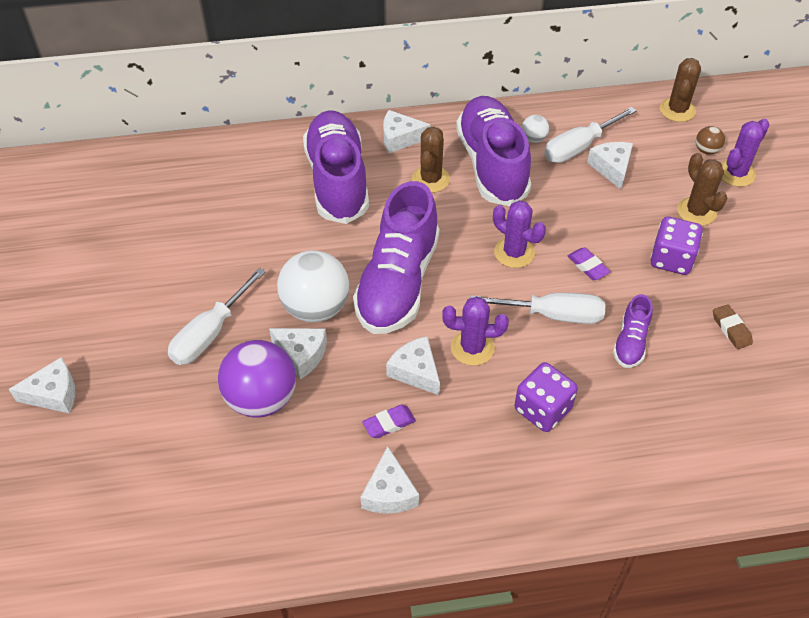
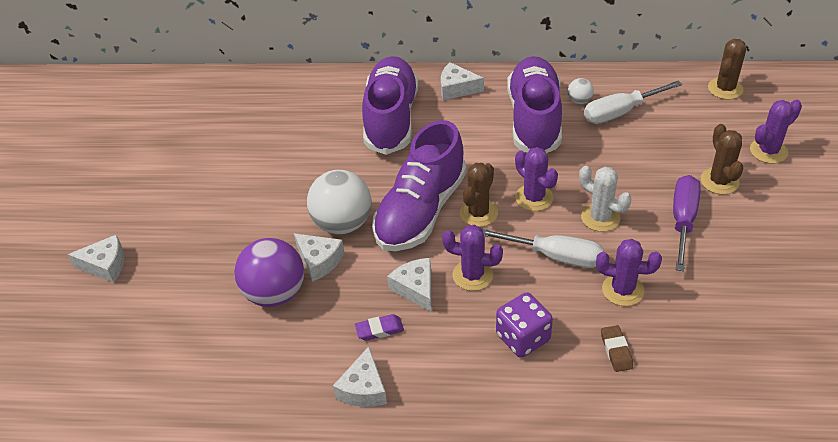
camera: 15 degrees right, 5 degrees down
(211, 333) = (247, 233): white screwdriver -> none
(430, 179) = (474, 126): brown cactus -> brown cactus (478, 213)
(588, 266) = (600, 217): purple eraser -> white cactus
(611, 168) = (647, 134): white cheese -> none
(630, 342) = (623, 290): purple shoe -> purple cactus
(671, 259) = (683, 221): purple dice -> purple screwdriver
(706, 150) = (744, 127): brown ball -> none
(731, 329) = (725, 291): brown eraser -> brown eraser (616, 350)

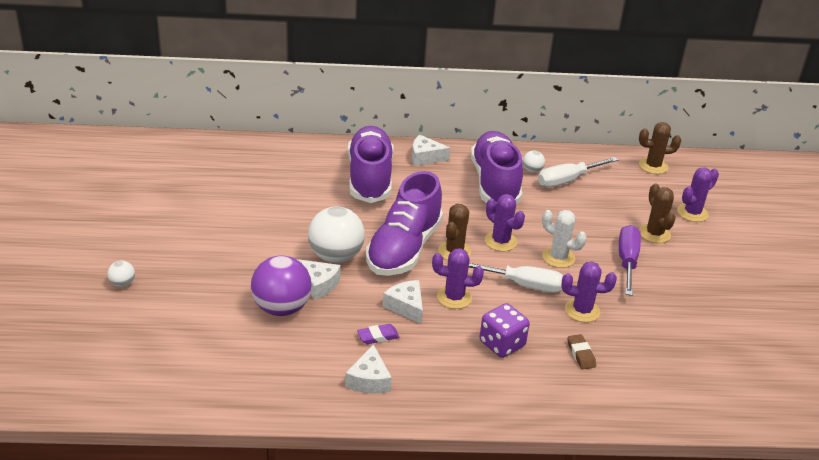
camera: 10 degrees left, 10 degrees down
(105, 265) = (122, 283): white cheese -> white ball
(725, 88) = (653, 166): brown cactus -> brown cactus turned 60 degrees clockwise

